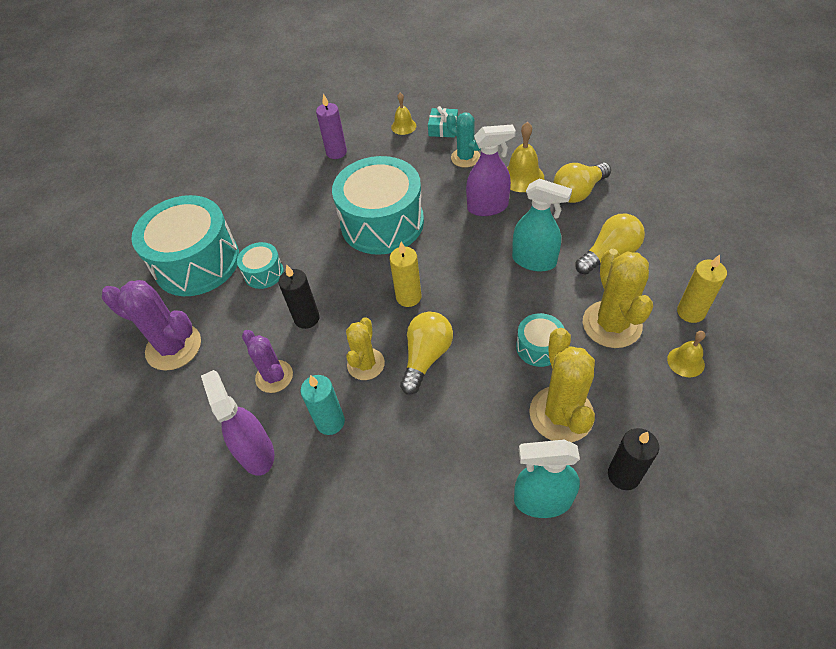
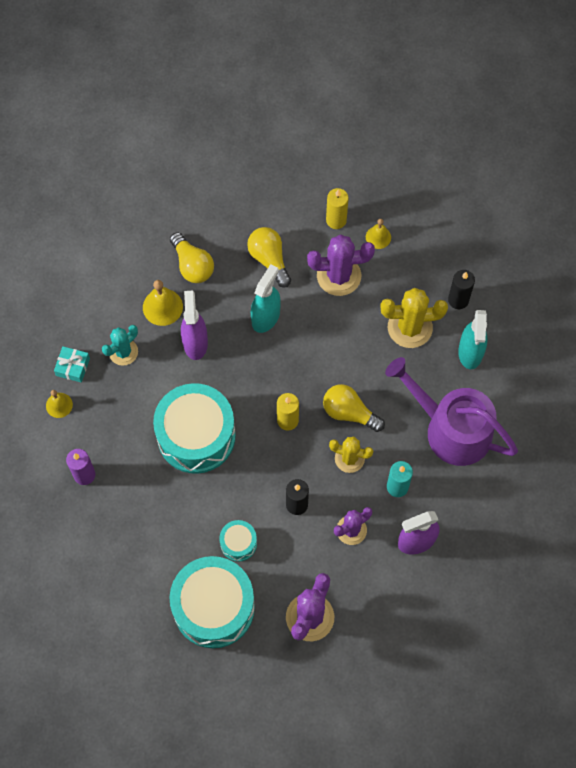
camera: 90 degrees left, 15 degrees up
(417, 483) = (451, 429): none -> purple watering can
(539, 347) = (352, 330): turquoise drum -> none
(612, 324) = (339, 276): yellow cactus -> purple cactus

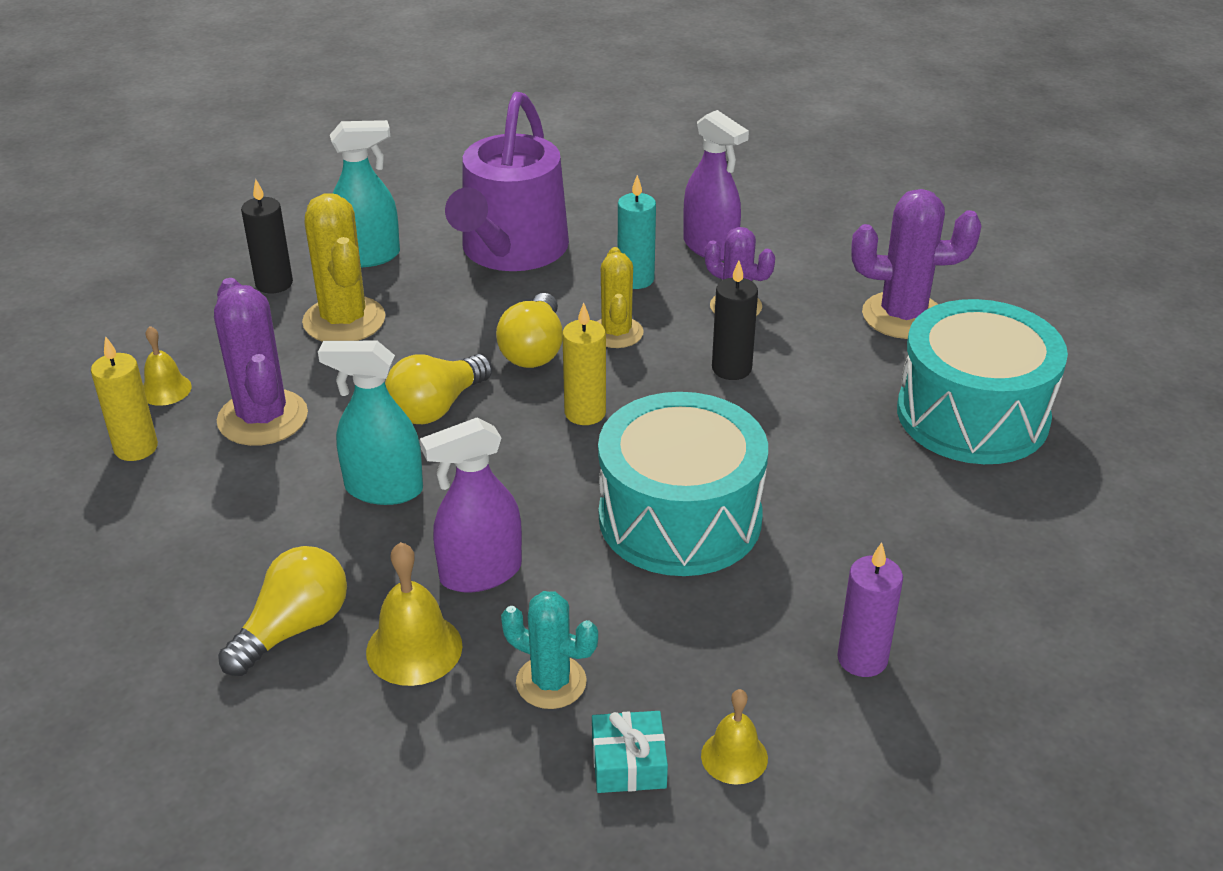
camera: 110 degrees left, 30 degrees down
(238, 543) = (844, 415): turquoise drum -> none
(269, 259) = (248, 516): yellow light bulb -> yellow light bulb (436, 407)

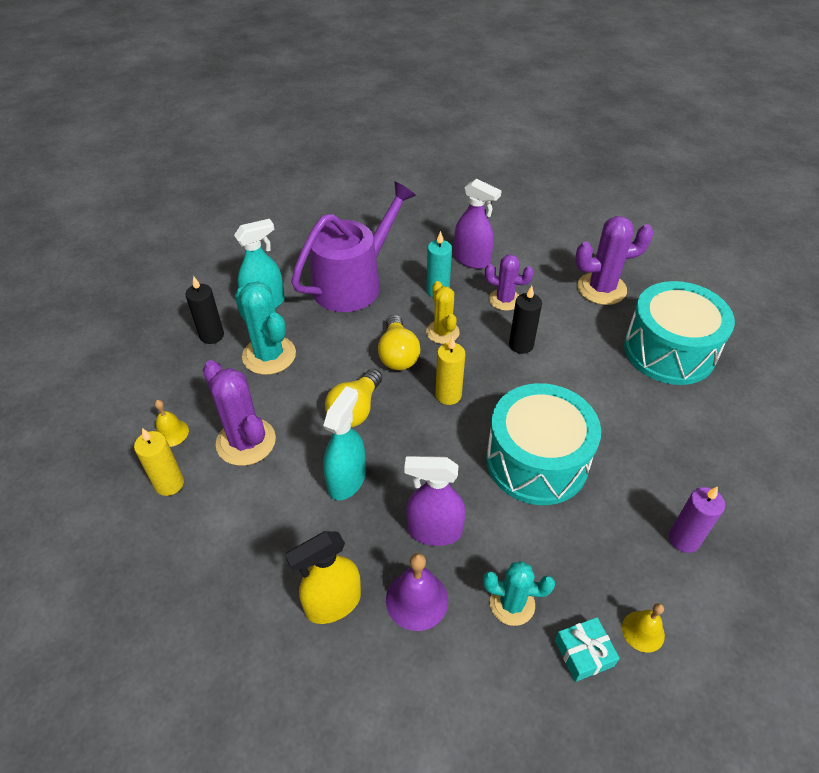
camera: 15 degrees left, 10 degrees up
(293, 628) = (333, 603): yellow light bulb -> yellow spray bottle
(344, 320) = (269, 355): yellow cactus -> turquoise cactus
(383, 489) = (347, 480): turquoise spray bottle -> turquoise spray bottle turned 120 degrees clockwise
(414, 648) = (417, 600): yellow bell -> purple bell
(480, 573) = (434, 531): purple spray bottle -> purple spray bottle turned 45 degrees clockwise
(511, 250) = (353, 283): purple watering can -> purple watering can turned 135 degrees counterclockwise

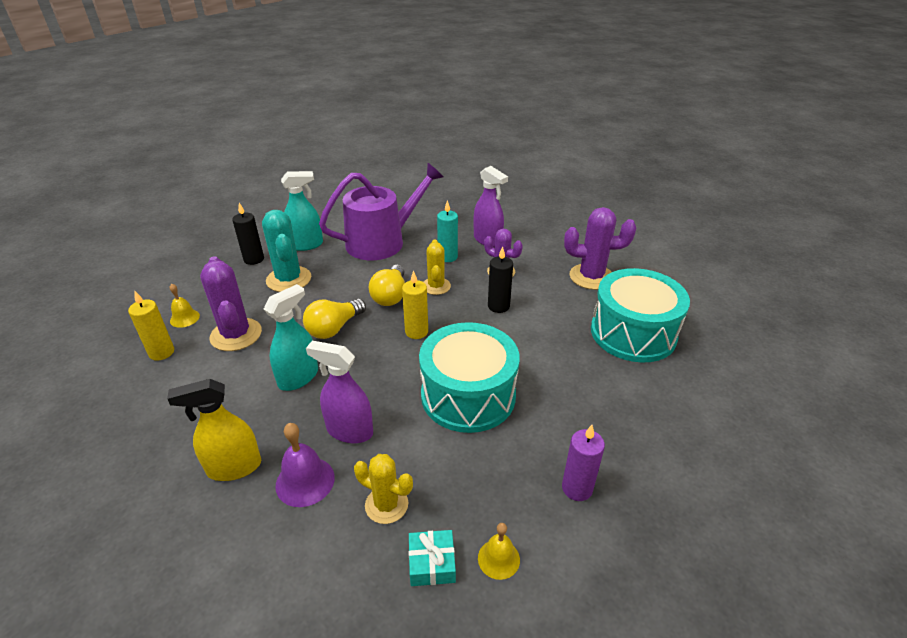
camera: 15 degrees right, 10 degrees down
(512, 604) = (386, 505): turquoise cactus -> yellow cactus

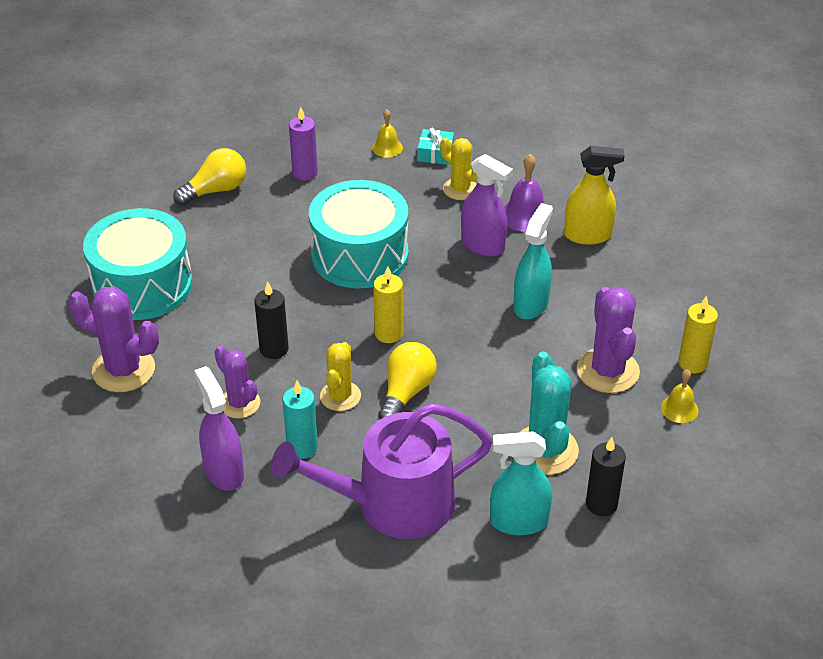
camera: 165 degrees left, 5 degrees up
(298, 377) = (531, 304): turquoise spray bottle -> turquoise spray bottle turned 150 degrees clockwise
(334, 328) = (487, 357): yellow light bulb -> yellow light bulb (216, 190)

